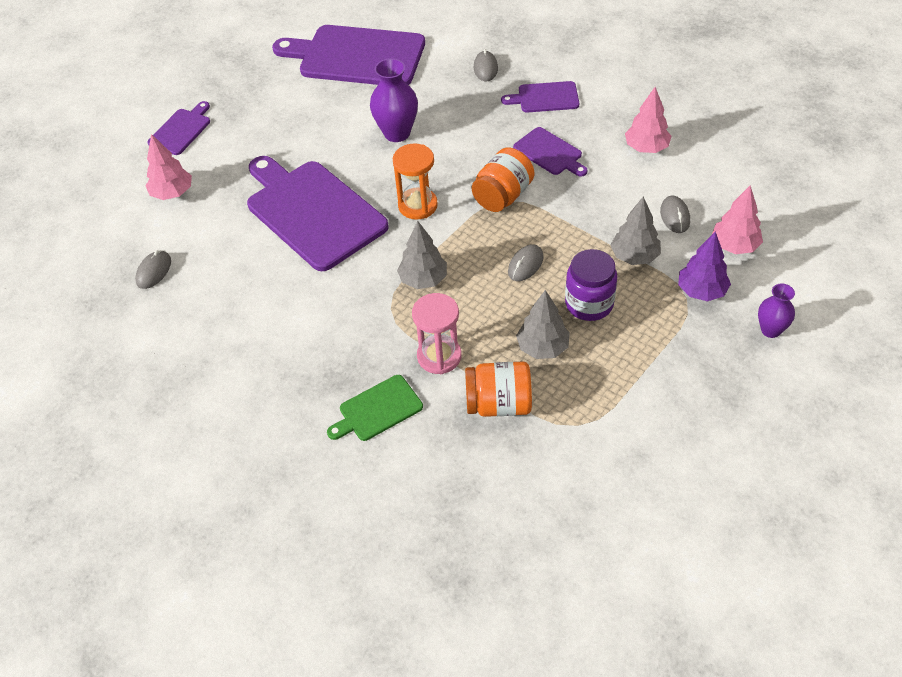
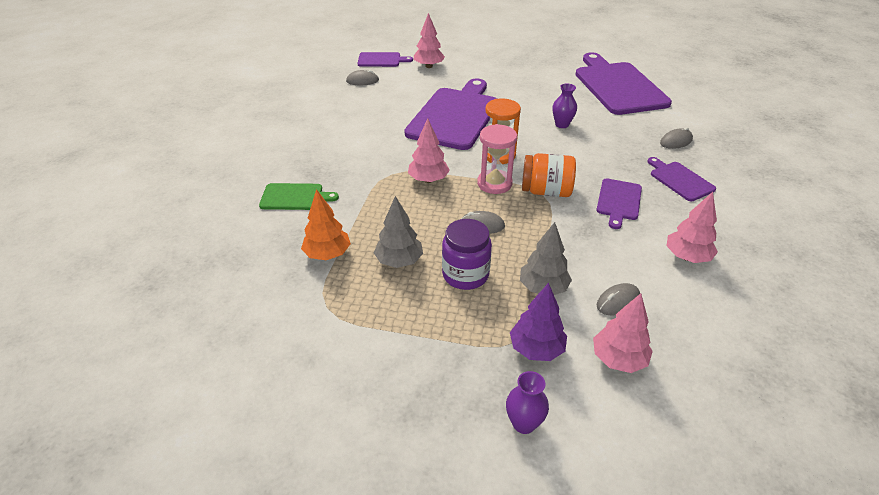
camera: 60 degrees right, 10 degrees down
(181, 130) = (482, 52): purple cutting board -> purple cutting board (381, 60)
(377, 409) = (294, 197): green cutting board -> green cutting board turned 150 degrees clockwise
(397, 133) = (562, 124): purple vase -> purple vase, size x0.62
(423, 279) = (428, 180): grey tree -> pink tree
(439, 356) = (359, 210): pink hourglass -> pink hourglass (494, 183)
(499, 404) = (327, 254): orange jar -> orange tree

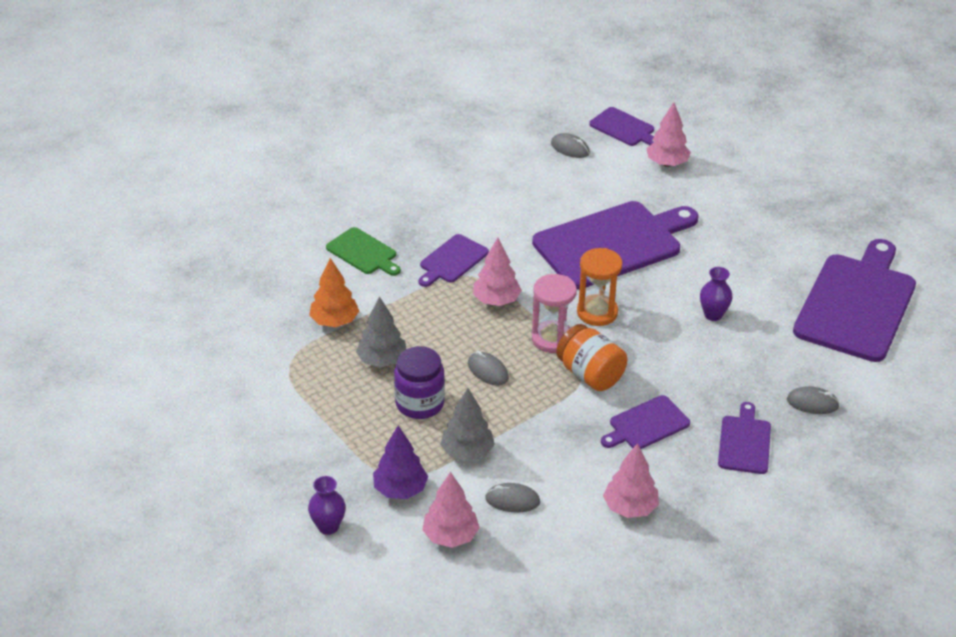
camera: 40 degrees right, 0 degrees up
(367, 171) = (452, 260): none -> purple cutting board

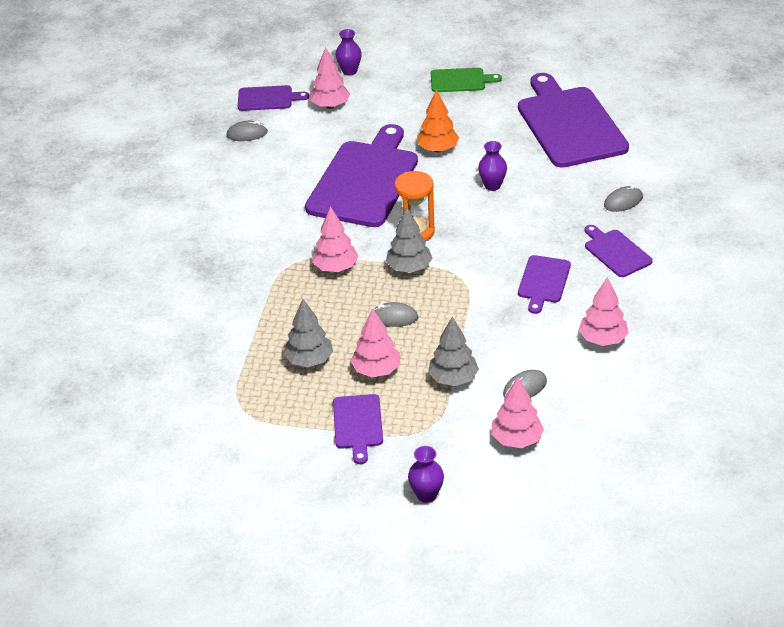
camera: 40 degrees left, 0 degrees up
(334, 321) = (235, 357): orange tree -> orange tree (437, 149)
(363, 253) = (190, 297): green cutting board -> green cutting board (460, 80)
(400, 489) = (442, 435): purple tree -> none
(420, 403) = (376, 370): purple jar -> pink tree
(452, 260) = (266, 261): purple cutting board -> purple cutting board (358, 424)
(552, 339) = (409, 268): pink hourglass -> grey tree
(590, 374) = (465, 274): orange jar -> none
(721, 143) = (349, 71): none -> purple vase

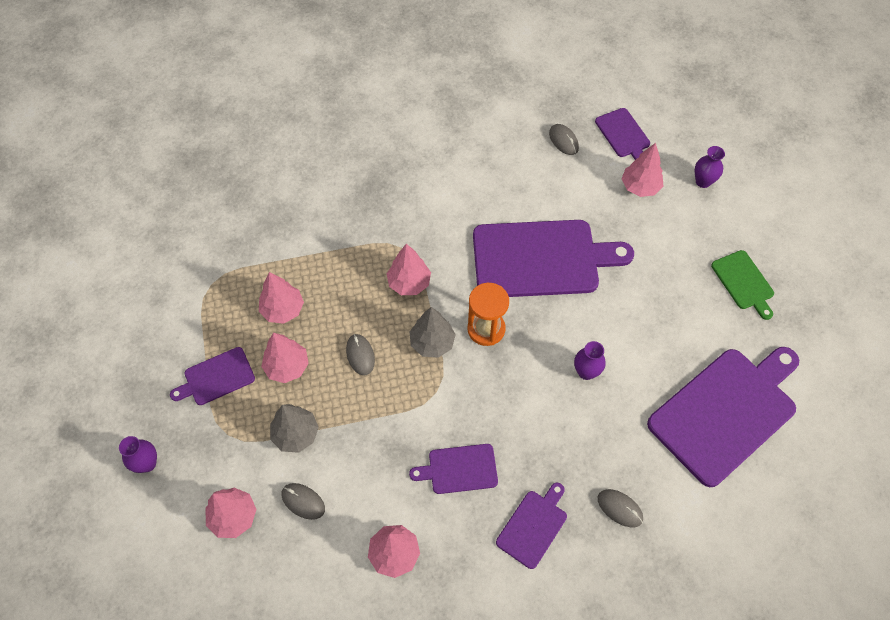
camera: 65 degrees right, 20 degrees up
(309, 360) = (283, 310): grey tree -> pink tree
(437, 149) = (619, 302): orange tree -> none

